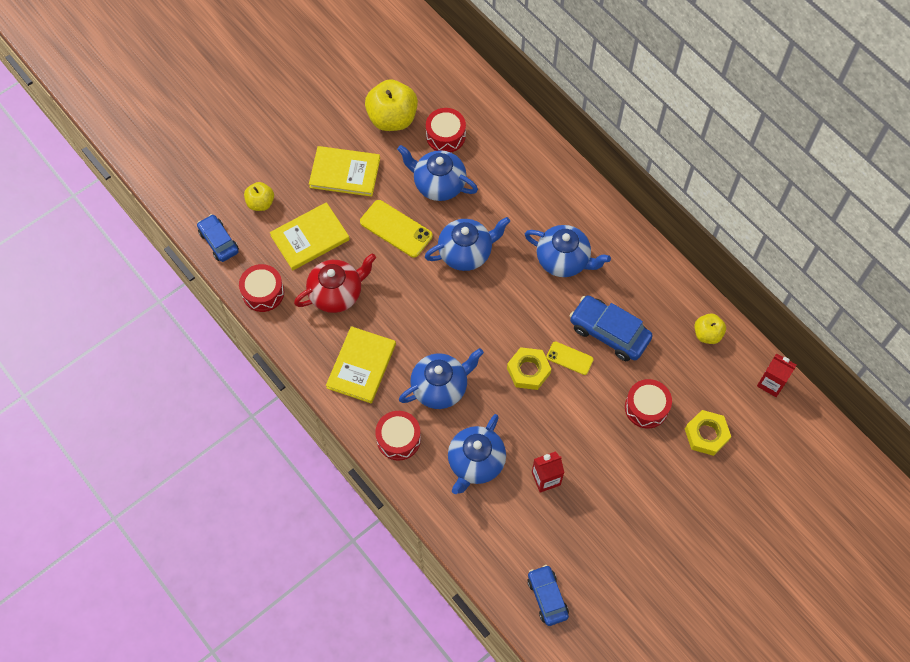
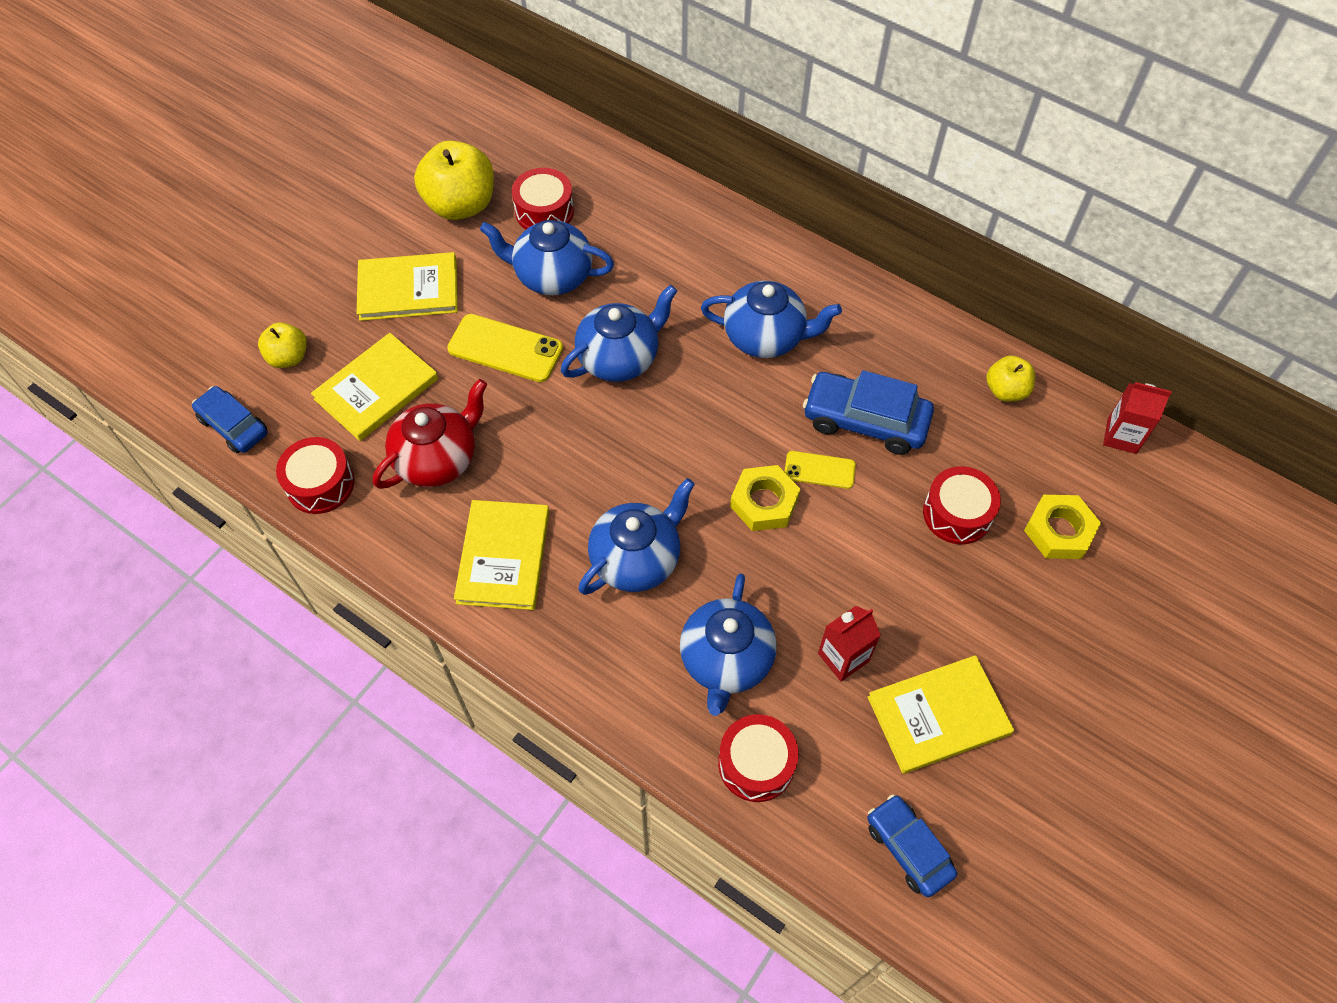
camera: 15 degrees left, 5 degrees down
(398, 439) = (593, 654): red drum -> red drum (756, 764)
(591, 527) = (938, 715): none -> yellow book

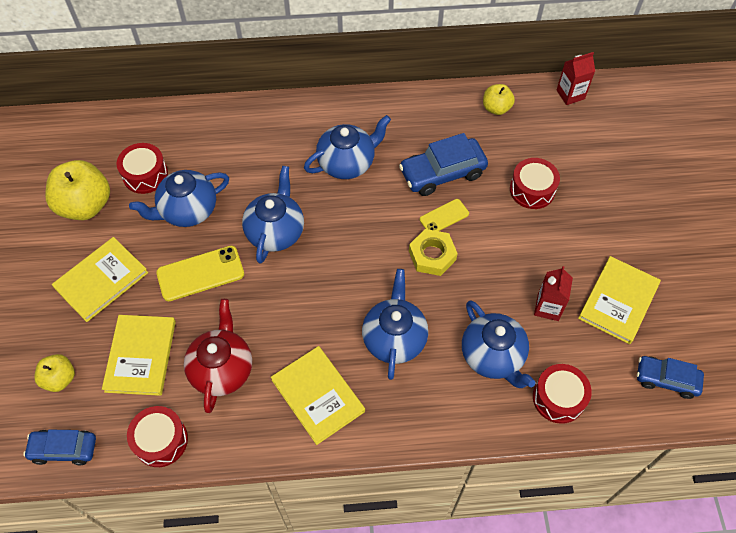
camera: 40 degrees left, 0 degrees up
(1059, 531) = (586, 164): yellow nut -> none

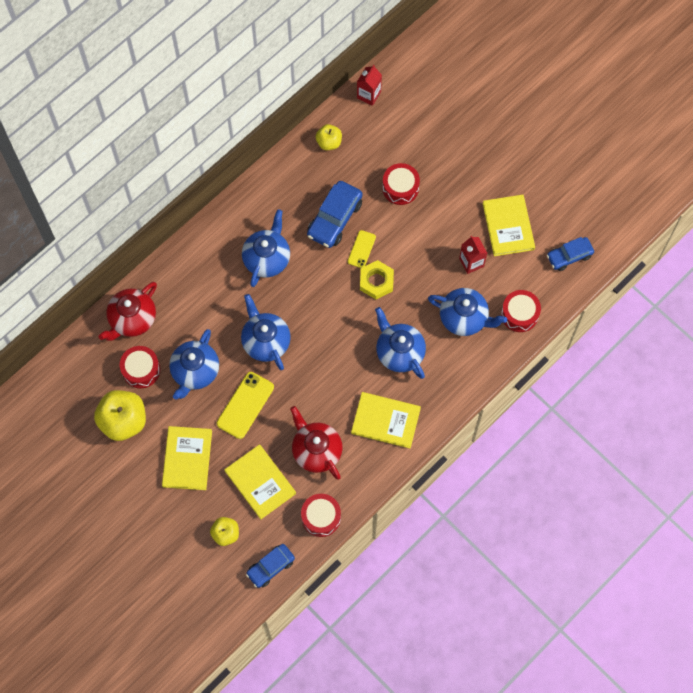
camera: 40 degrees left, 10 degrees up
(182, 130) = (132, 319): none -> red teapot

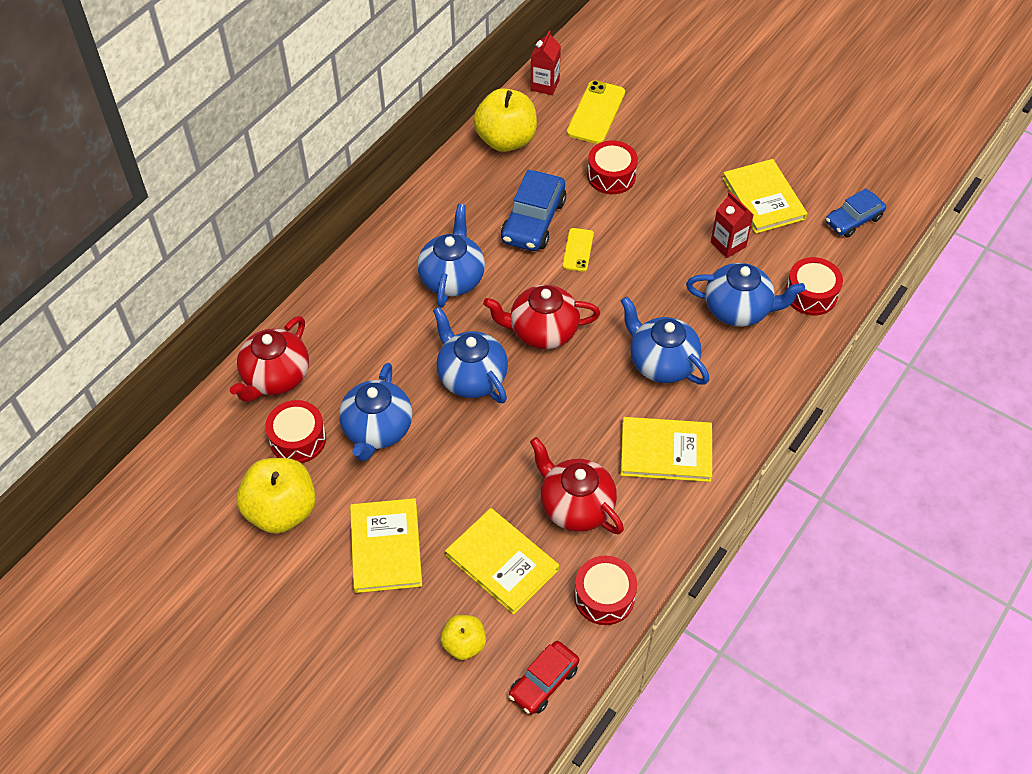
camera: 10 degrees left, 15 degrees down
(245, 405) = (458, 462): yellow phone -> yellow phone (596, 112)
(270, 567) = (544, 682): blue car -> red car
(322, 313) = (542, 331): none -> red teapot
(329, 142) = (506, 140): yellow apple -> yellow apple, size x1.81
(376, 281) = (607, 284): yellow nut -> none

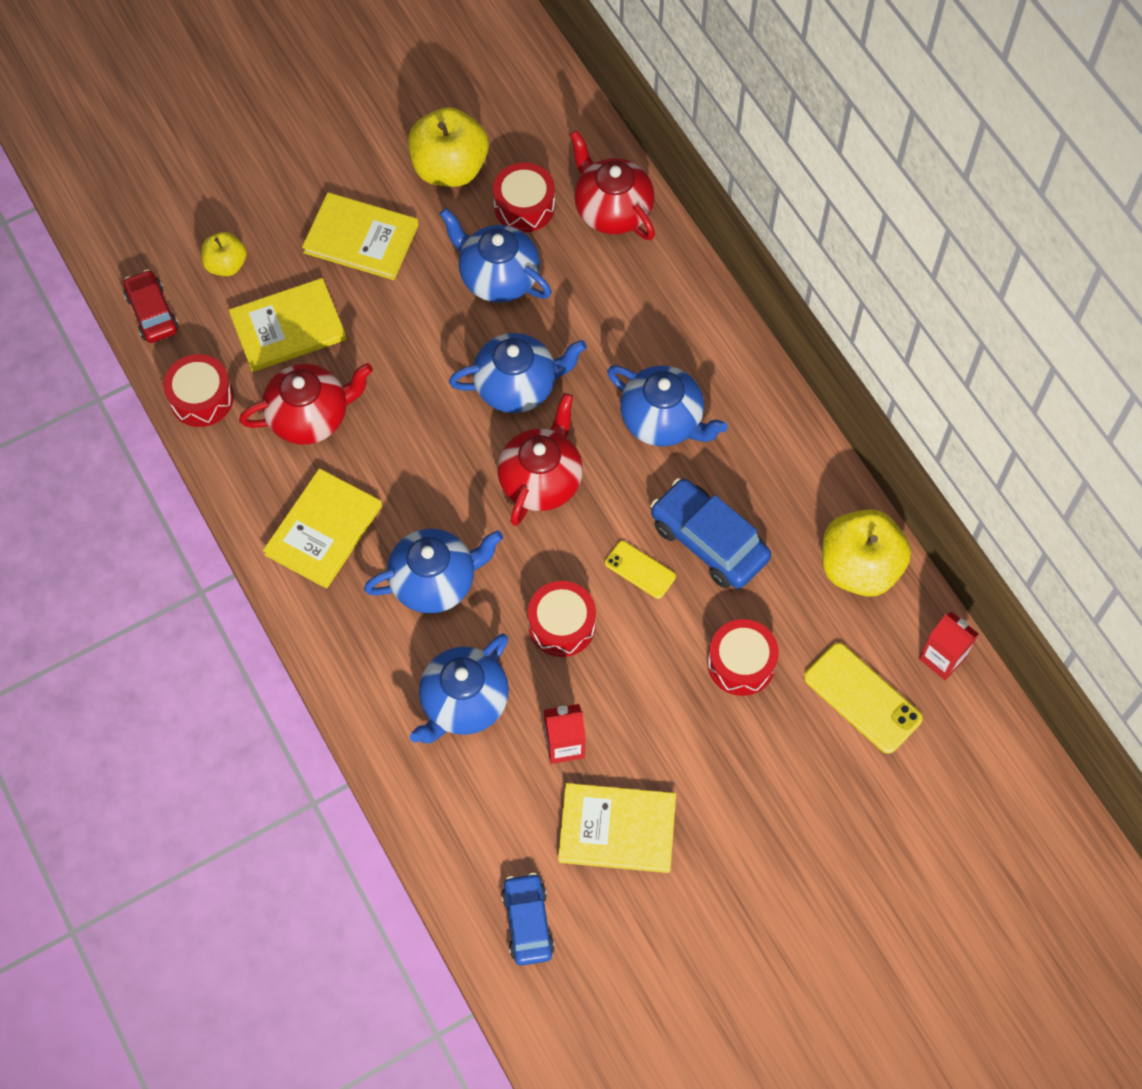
camera: 115 degrees right, 10 degrees up
(811, 294) = (442, 799): red drum -> red drum (562, 625)

